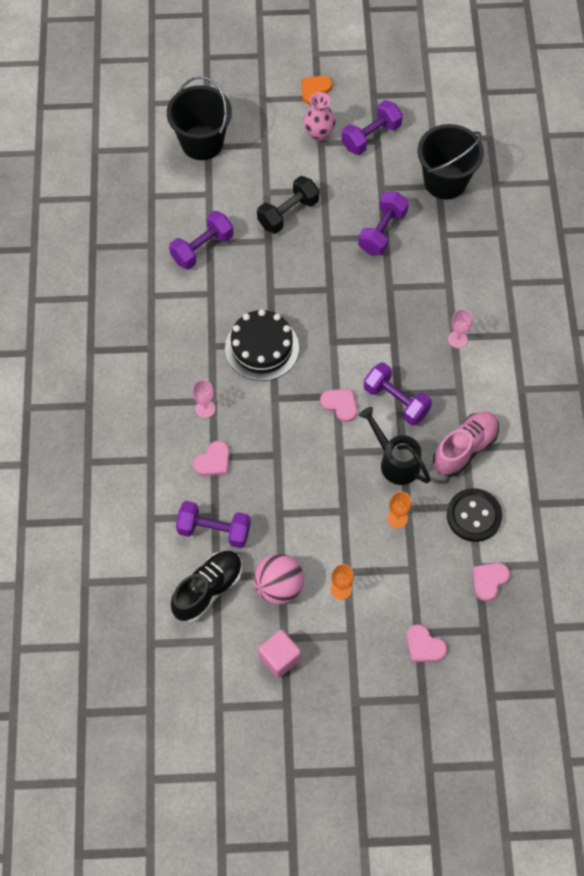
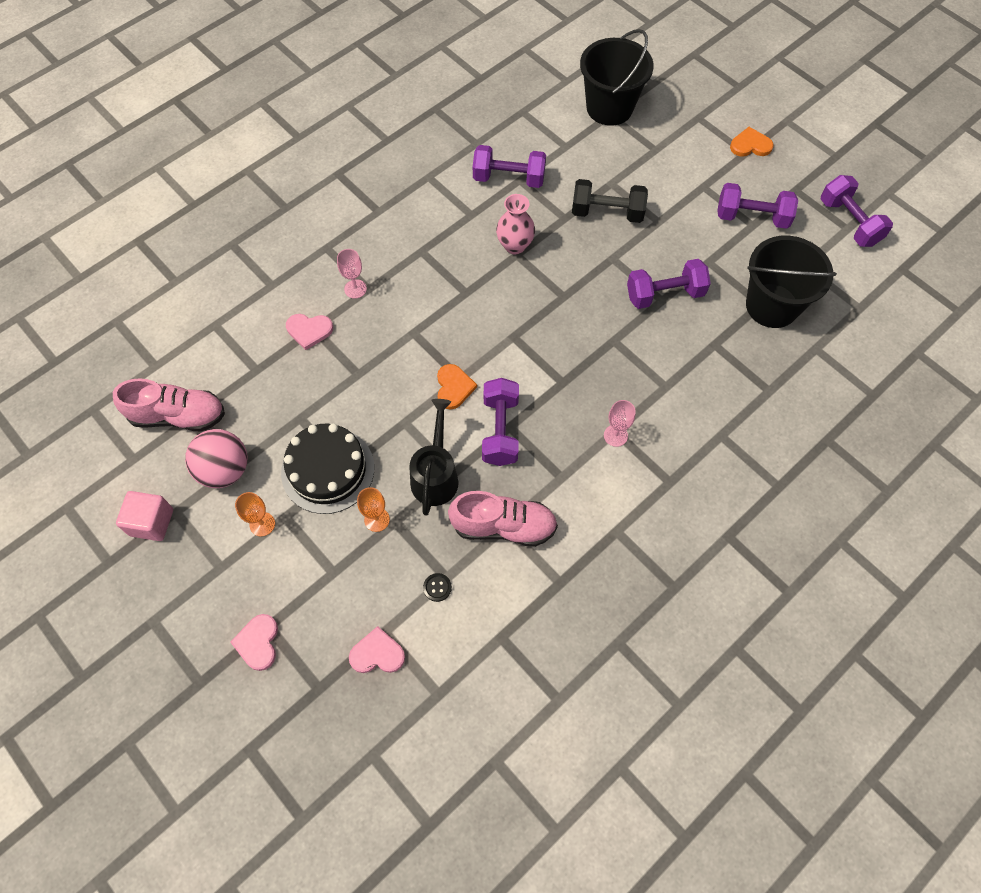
camera: 50 degrees right, 0 degrees up
(208, 590) = (178, 416): black shoe -> pink shoe
(214, 530) = (241, 379): purple dumbbell -> purple dumbbell (849, 222)
(262, 348) = (454, 287): black cake -> black cake (328, 470)
(319, 133) = (710, 178): pink vase -> pink vase (515, 245)
(340, 404) = (454, 387): pink heart -> orange heart
(474, 516) = (437, 587): black button -> black button, size x0.41

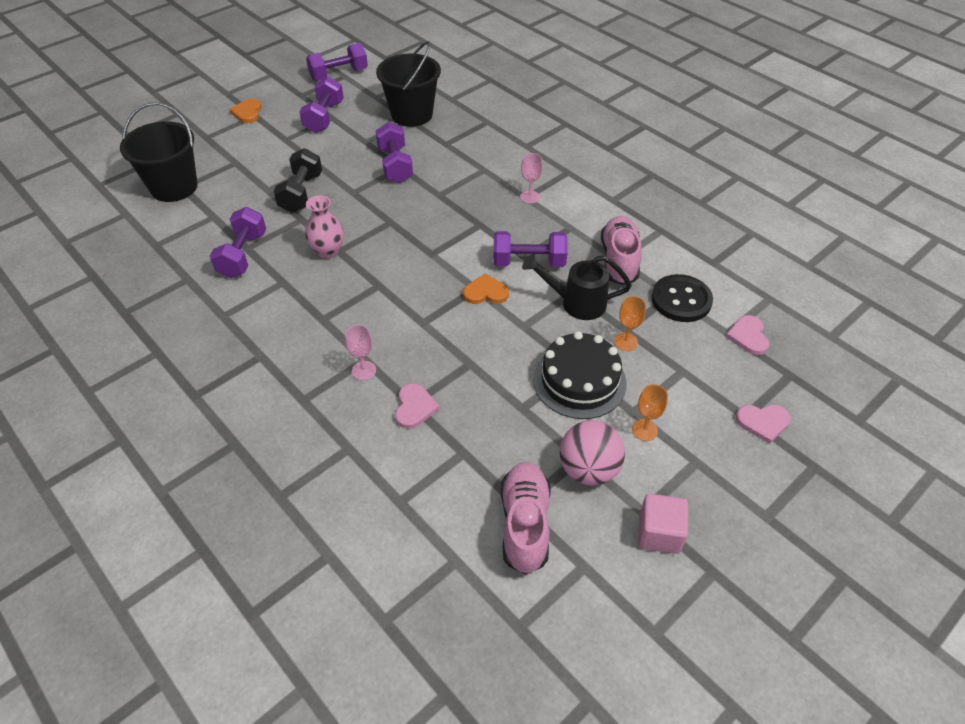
camera: 90 degrees left, 15 degrees down
(437, 587) = (681, 300): black button -> black button, size x2.43

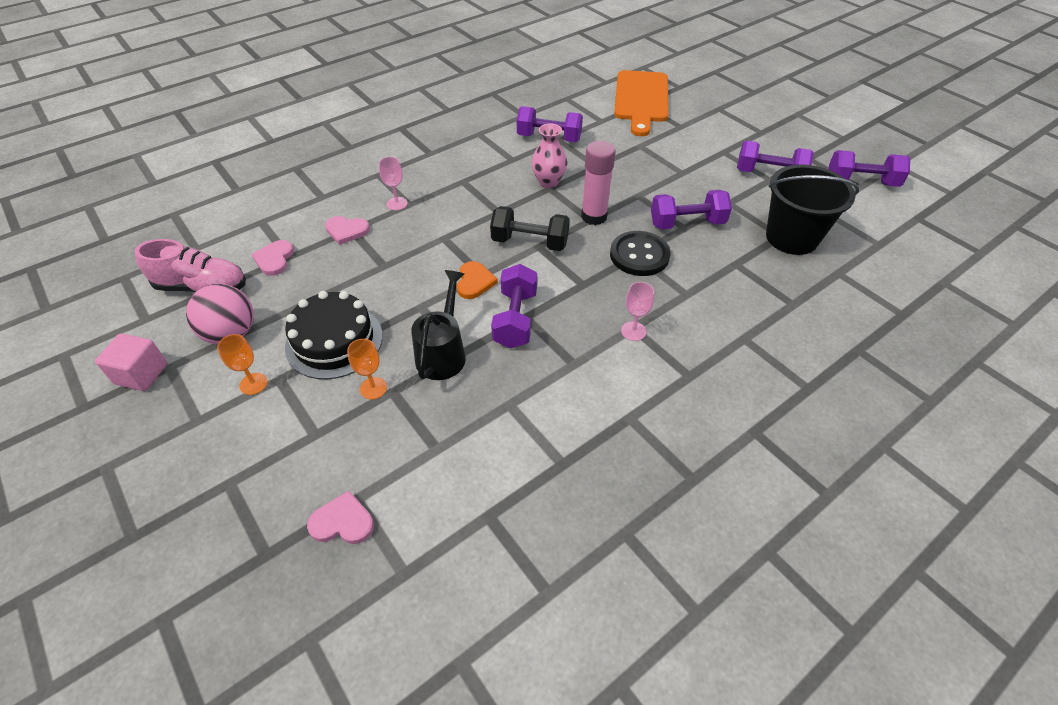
camera: 95 degrees right, 0 degrees up
(174, 187) = (641, 99): black bucket -> orange cutting board
(247, 112) = (765, 127): orange heart -> none
(301, 193) = (635, 164): black dumbbell -> black dumbbell (530, 242)
(339, 75) = (861, 182): purple dumbbell -> purple dumbbell turned 60 degrees counterclockwise
(386, 219) = (594, 216): none -> pink glue stick
(619, 260) = (507, 404): pink shoe -> none
(681, 300) = (424, 458): black button -> black button (639, 255)
(763, 422) = (212, 499): pink heart -> pink heart (274, 259)

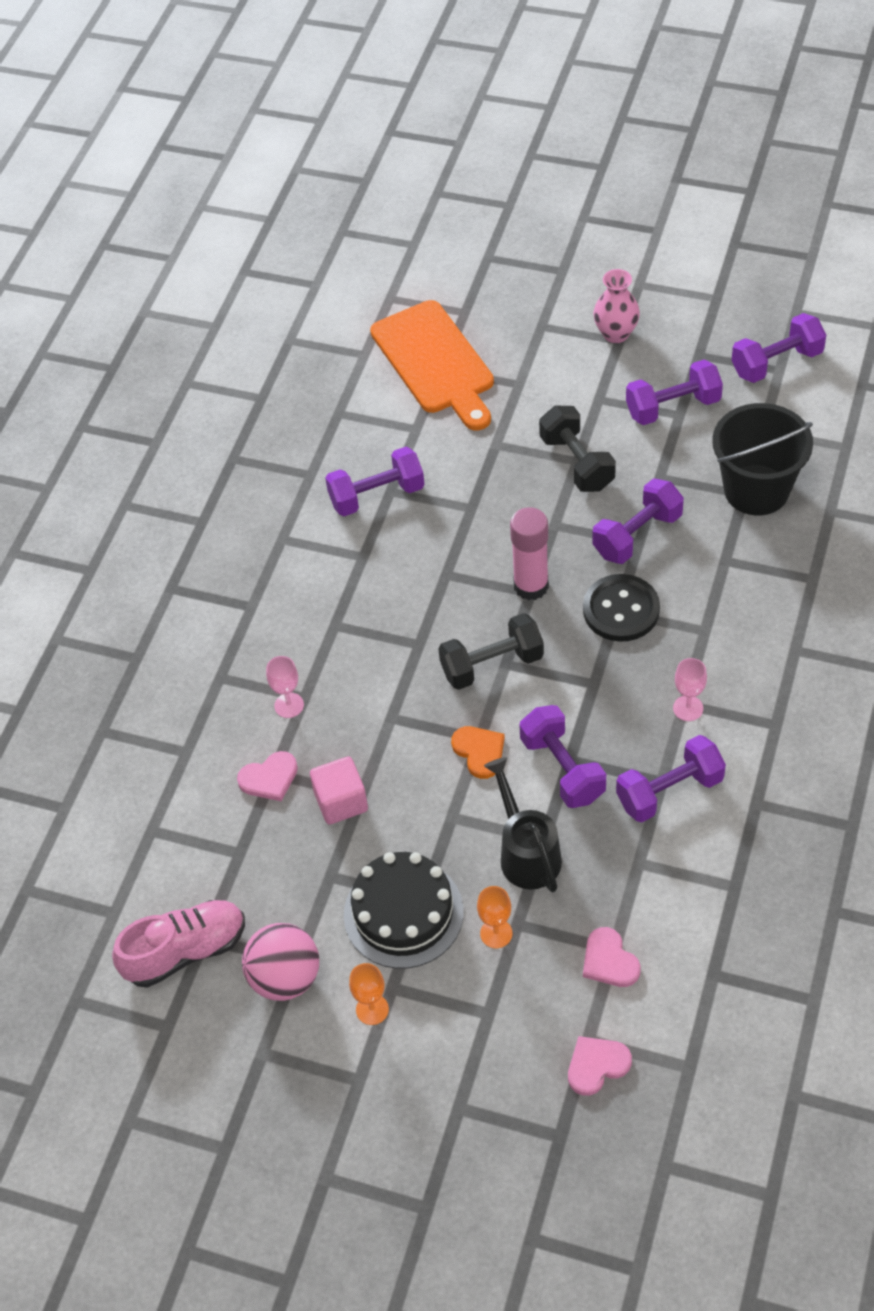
camera: 30 degrees left, 5 degrees up
(142, 374) = (243, 1079): pink cube -> pink cube (341, 801)
(274, 259) = (227, 866): pink heart -> pink heart (609, 961)
(548, 182) = (437, 566): pink vase -> pink vase (616, 334)
(573, 373) = (669, 791): none -> purple dumbbell
(681, 173) = (577, 463): none -> black dumbbell

